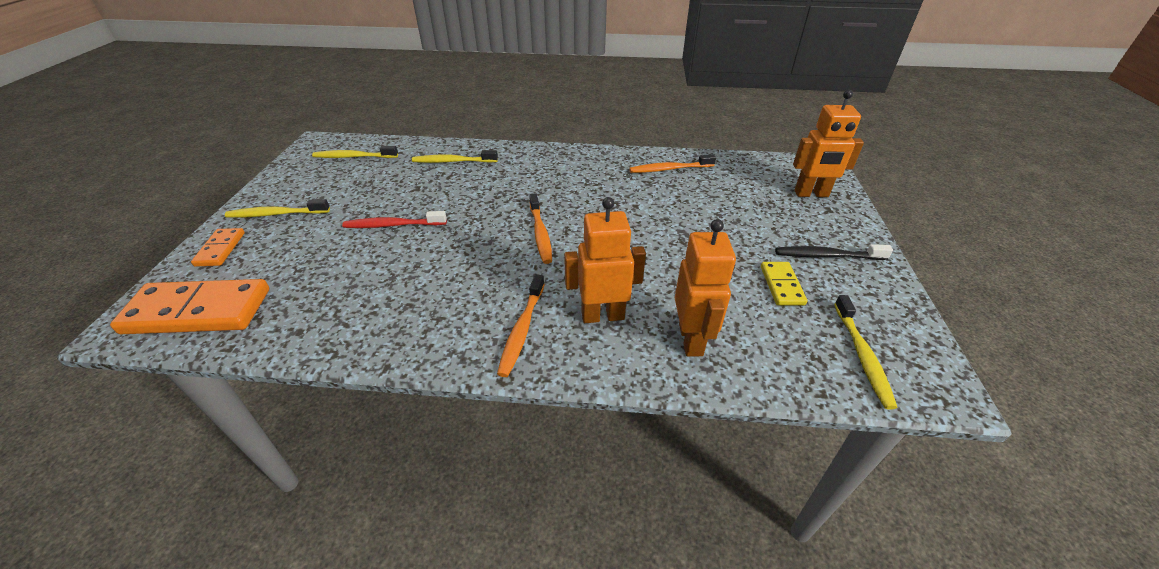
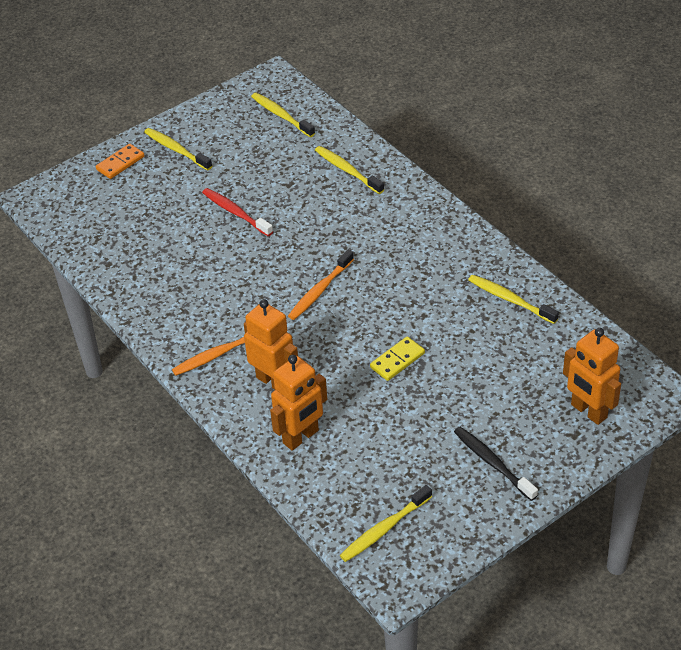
camera: 50 degrees right, 5 degrees up
(198, 311) = (73, 210): orange domino -> none
(669, 169) = (510, 299): orange toothbrush -> yellow toothbrush
(781, 285) = (417, 454): yellow domino -> yellow domino (397, 360)

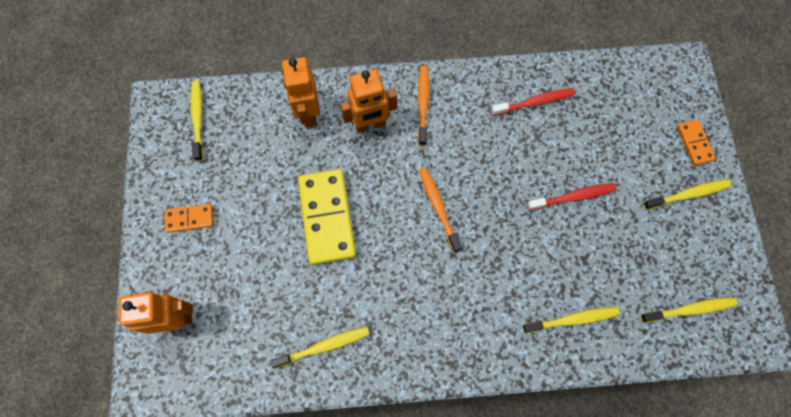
camera: 120 degrees right, 25 degrees up
(154, 277) = (534, 102): none -> red toothbrush
(397, 360) = (327, 217): yellow domino -> yellow domino, size x1.97
(492, 463) = (190, 219): black toothbrush -> orange domino

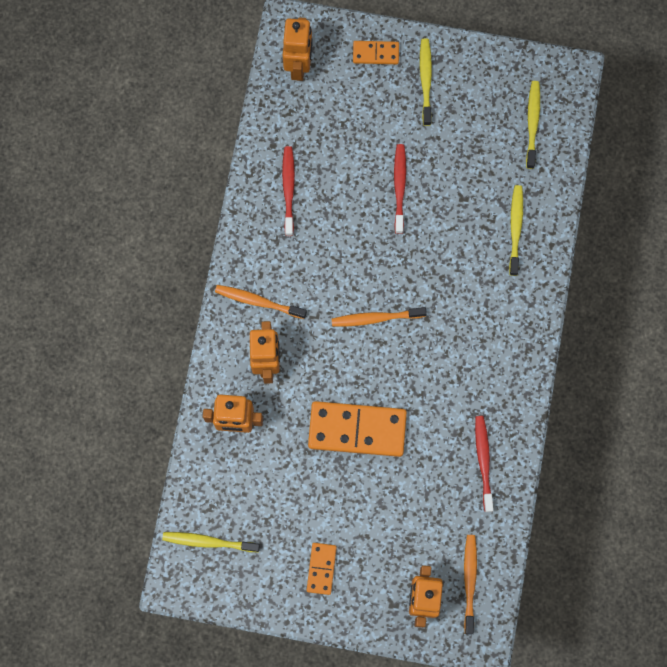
camera: 75 degrees left, 5 degrees up
(200, 362) = (469, 581): none -> orange toothbrush
(324, 346) = (483, 461): yellow toothbrush -> red toothbrush
(327, 217) = (357, 429): yellow domino -> orange domino
(652, 82) = (299, 66): none -> orange robot

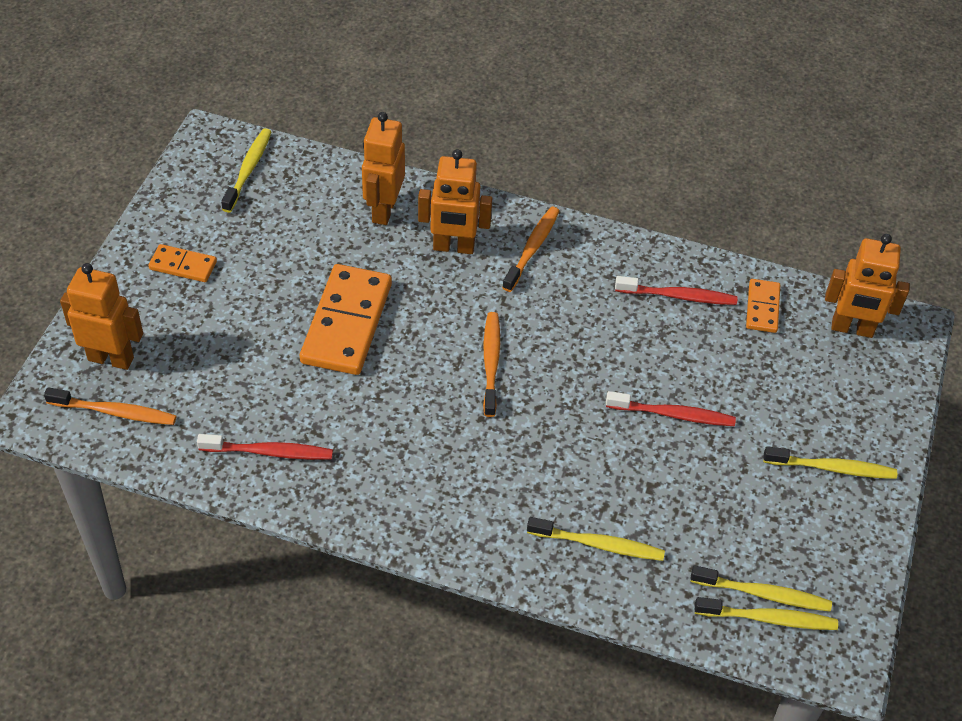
camera: 95 degrees right, 25 degrees down
(375, 53) = (872, 415): orange domino -> orange domino (762, 308)
(550, 119) = (768, 618): none -> yellow toothbrush

